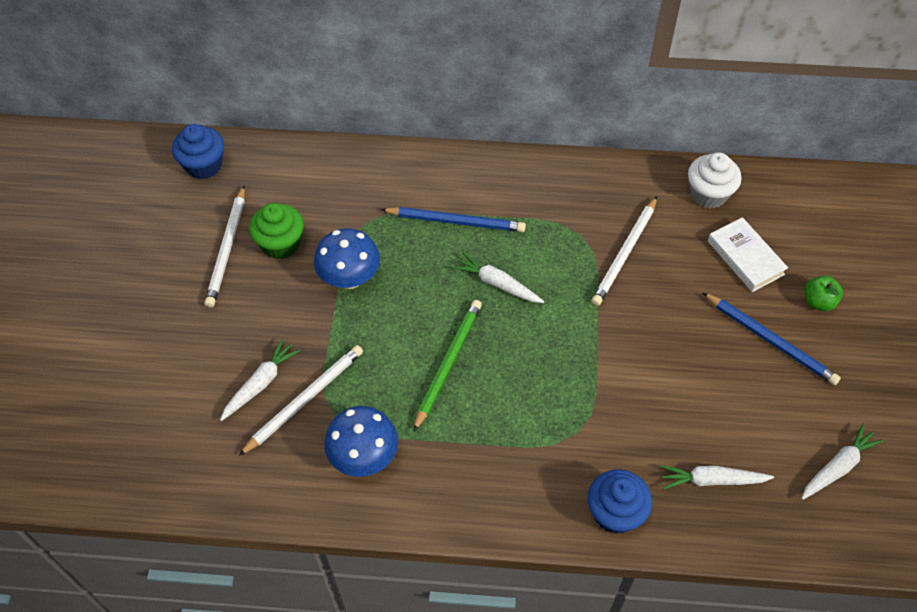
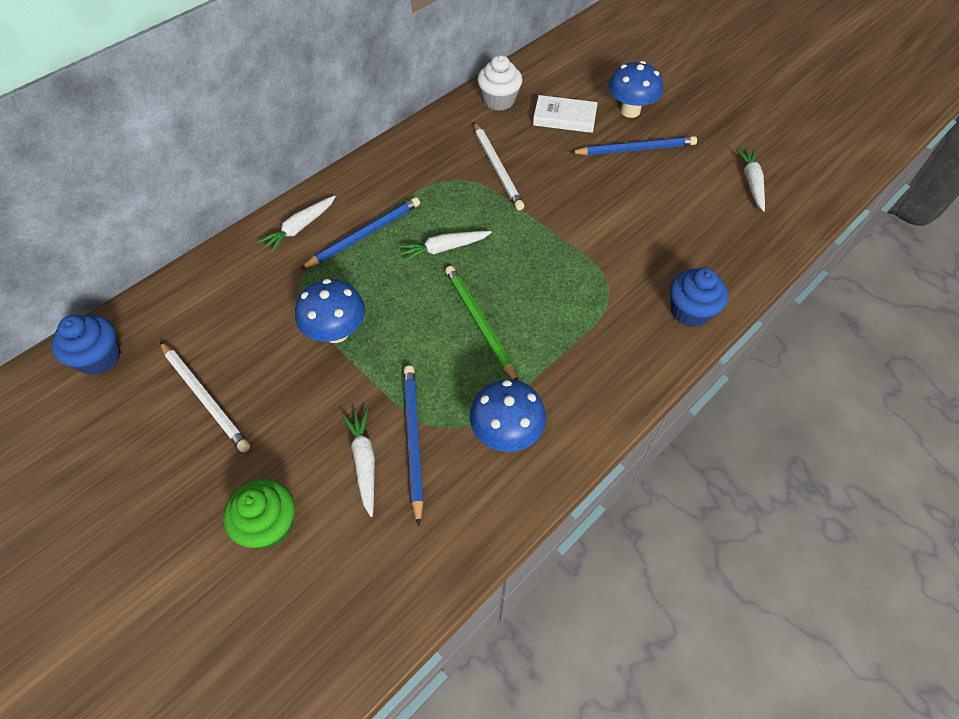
camera: 50 degrees left, 0 degrees up
(281, 244) = (248, 356): green cupcake -> green cupcake (269, 525)
(304, 400) = (413, 440): white pencil -> blue pencil
(712, 480) = (709, 245): white carrot -> white carrot (300, 228)
(818, 302) = (630, 111): green apple -> blue mushroom

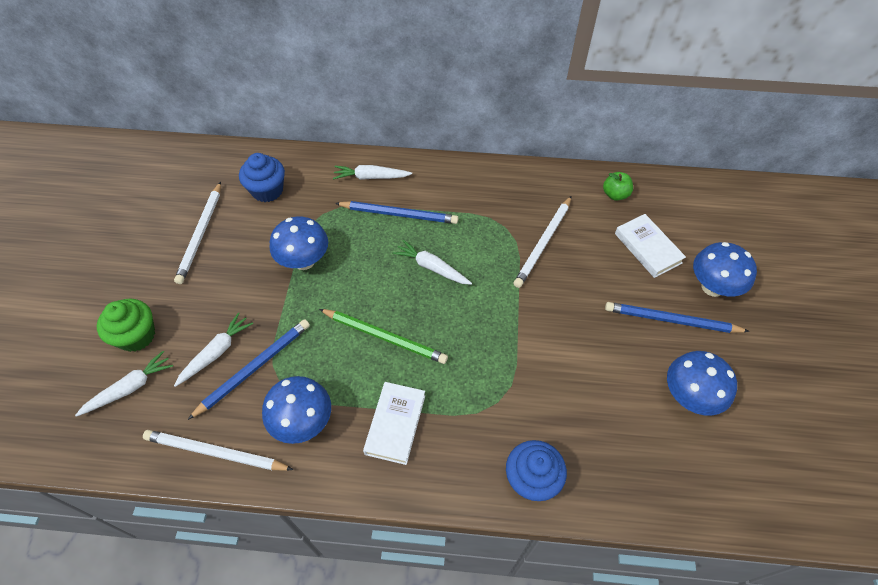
camera: 50 degrees right, 0 degrees up
(99, 358) = (189, 165): blue cupcake -> blue cupcake (267, 190)
(474, 523) = (215, 453): none -> white pencil
(479, 323) = (384, 337): green pencil -> green pencil turned 90 degrees clockwise
(499, 100) = (615, 194): white cupcake -> green apple
(569, 367) = (395, 424): none -> white book
(635, 149) = (671, 320): blue pencil -> blue pencil turned 150 degrees clockwise
(701, 183) = (689, 396): none -> blue mushroom
(751, 183) = (736, 438): white carrot -> white carrot (130, 388)

